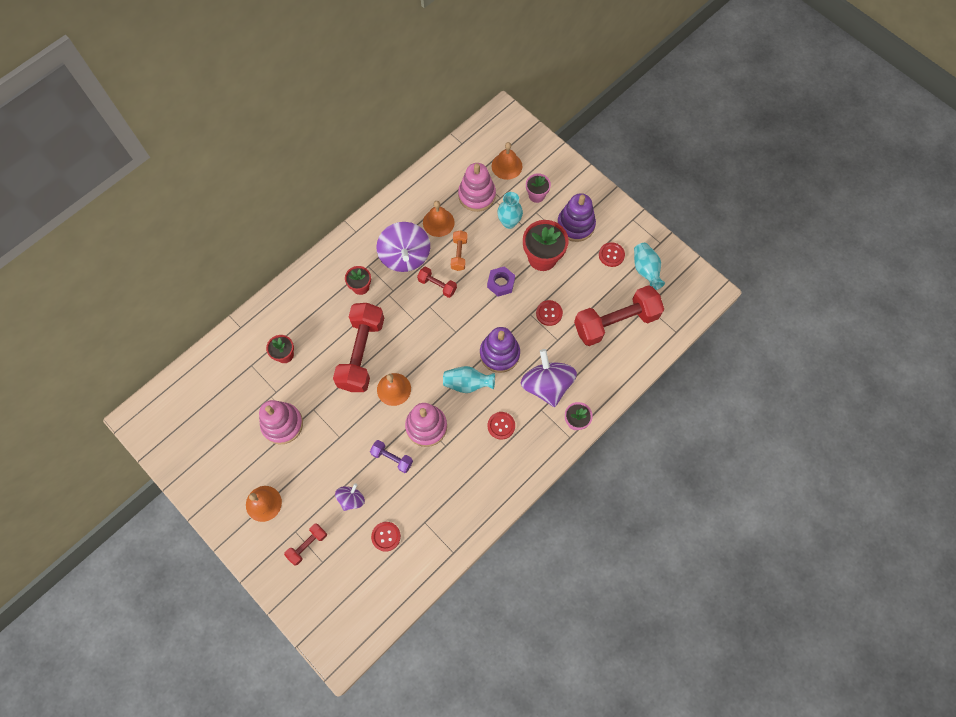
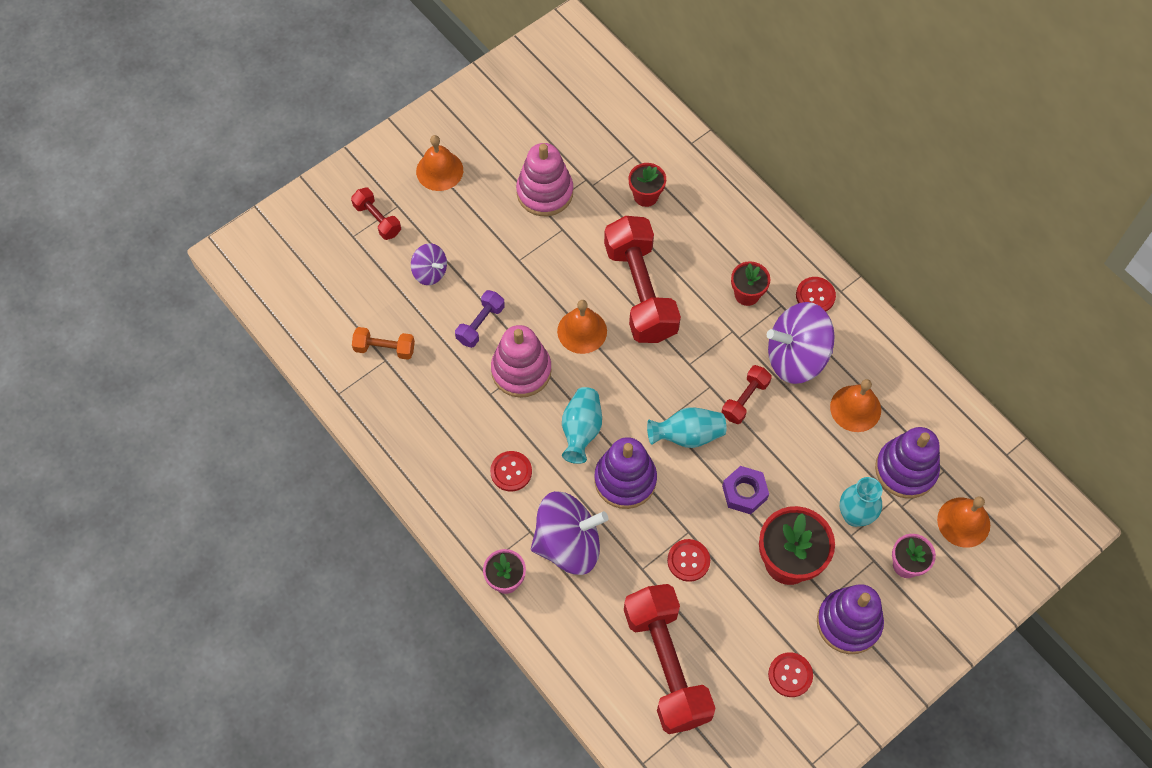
camera: 95 degrees right, 5 degrees down
(361, 353) = (640, 291): red dumbbell -> red dumbbell turned 60 degrees clockwise
(386, 536) = (373, 311): red button -> red button (815, 296)
(459, 254) = (798, 435): orange dumbbell -> orange dumbbell (384, 348)
(477, 195) = (905, 470): pink stacking toy -> purple stacking toy
(645, 270) = (759, 729): turquoise vase -> turquoise vase (687, 435)

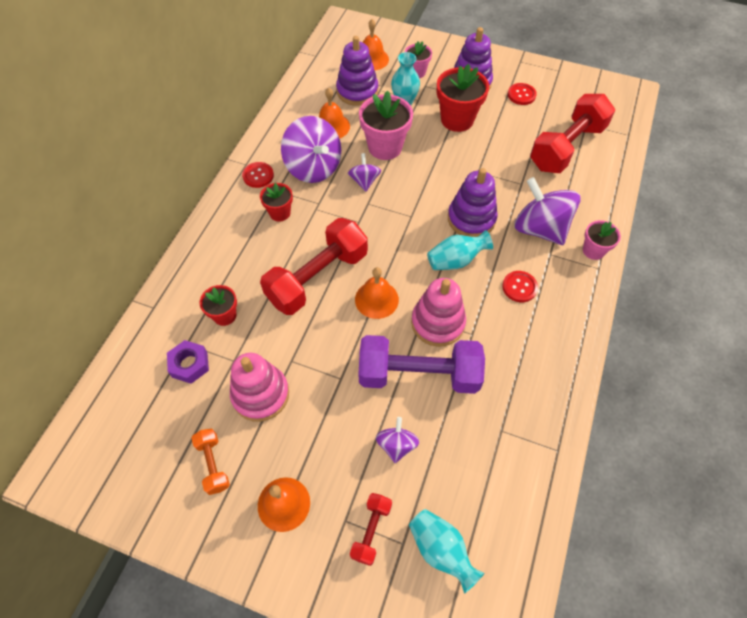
camera: 120 degrees left, 5 degrees down
(384, 348) = (492, 438): orange dumbbell -> orange dumbbell (213, 464)
(480, 324) = (418, 374): purple dumbbell -> purple dumbbell, size x2.12
(687, 435) = (413, 200): turquoise vase -> turquoise vase (441, 550)
(688, 561) = (496, 164): red button -> none
(744, 492) = (430, 155): purple nut -> purple nut (190, 364)
(745, 399) = (364, 181): red dumbbell -> purple spinning top
(786, 449) = (385, 147): none -> pink flower pot

